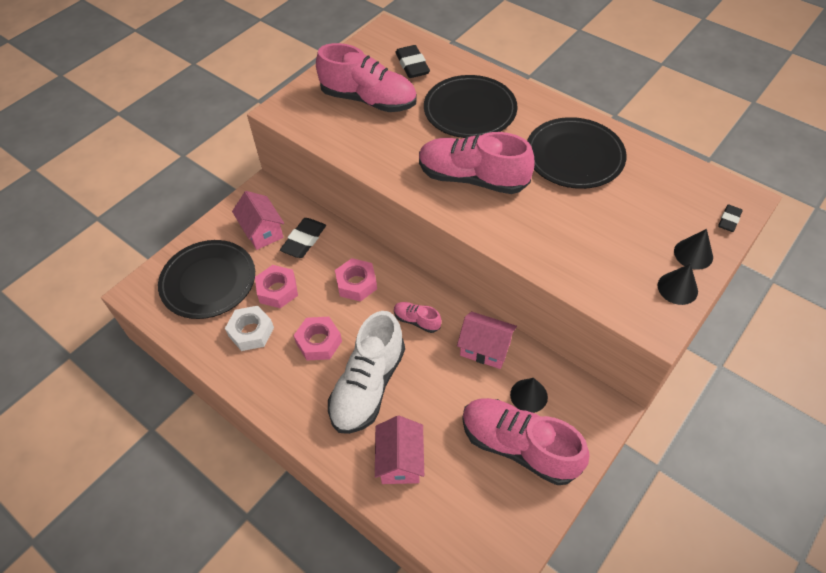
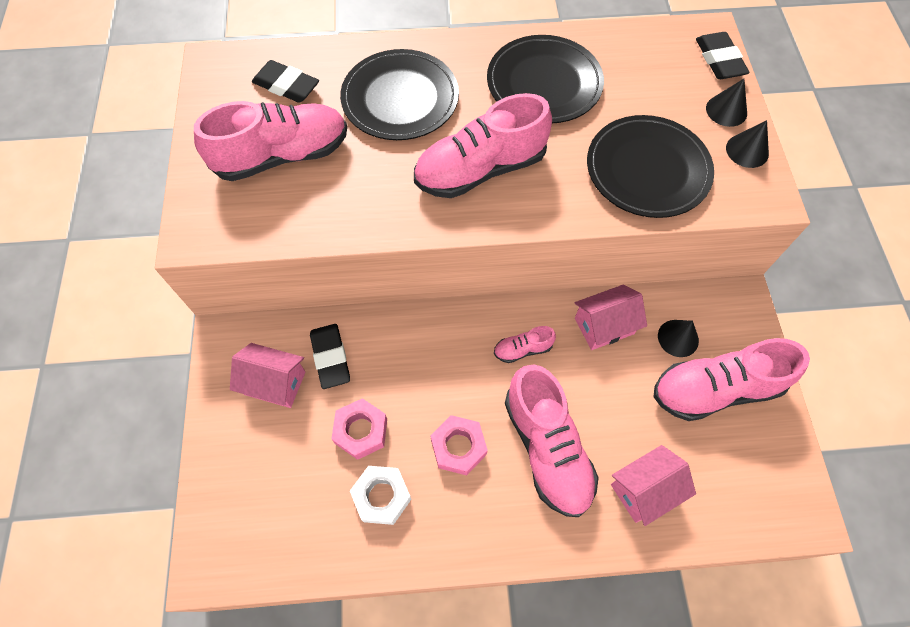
camera: 45 degrees left, 10 degrees up
(208, 281) = (276, 484): black plate -> black plate (647, 169)
(356, 284) = (430, 359): pink nut -> none
(368, 386) = (547, 448): white shoe -> pink shoe
(400, 460) = (644, 490): pink house -> pink house turned 75 degrees counterclockwise
(729, 220) = (719, 60): black eraser -> black eraser, size x1.66

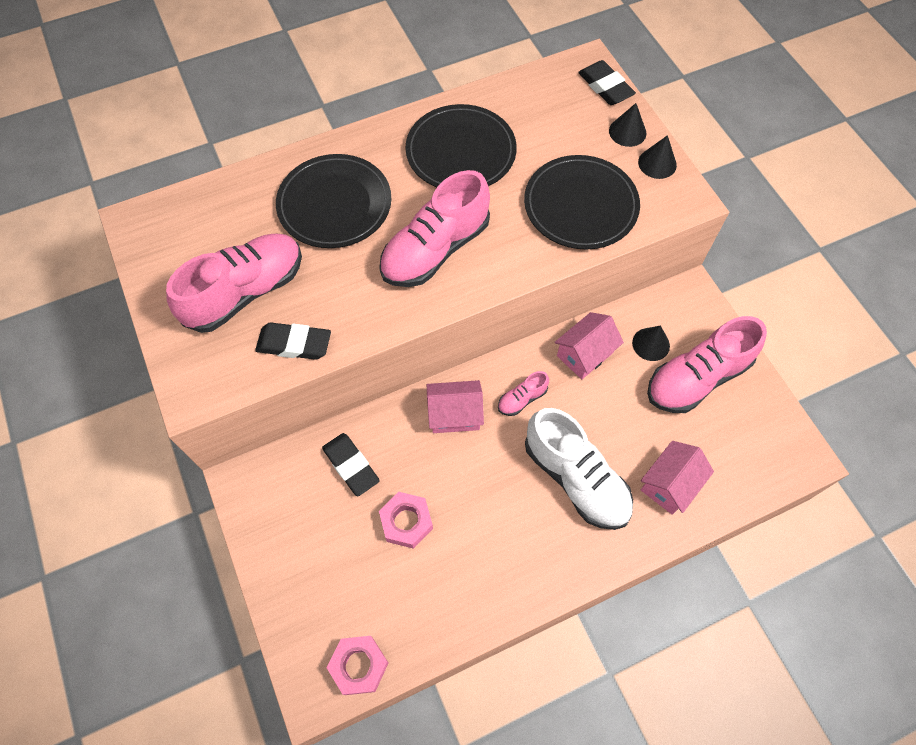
camera: 20 degrees left, 0 degrees up
(275, 383) = (308, 507): pink house -> pink house (455, 414)
(286, 86) = (220, 223): black eraser -> black eraser (294, 344)
(382, 496) = (448, 572): white nut -> none
(458, 447) = (499, 505): pink nut -> pink nut (359, 666)
(547, 448) = (576, 478): pink shoe -> white shoe

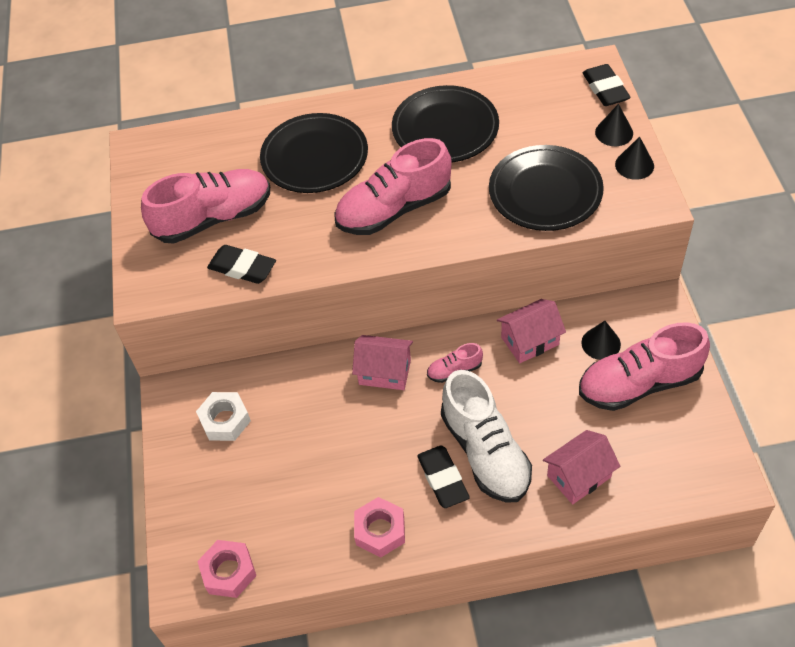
camera: 20 degrees right, 10 degrees down
(307, 500) = (225, 420): none -> white nut
(351, 466) = (274, 398): black eraser -> black eraser (443, 479)
(406, 522) = (310, 457): pink nut -> pink nut (380, 530)

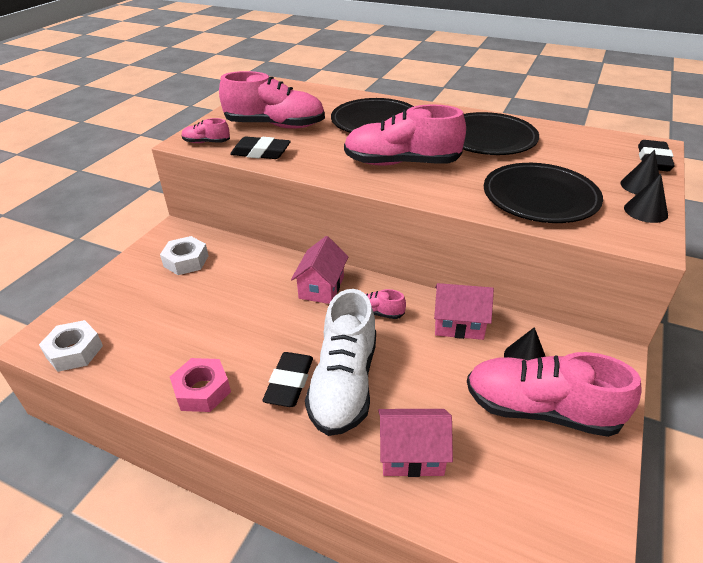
camera: 30 degrees right, 15 degrees down
(167, 284) = (206, 142): none -> pink shoe
(229, 572) = (74, 351): pink nut -> white nut
(242, 268) = (261, 153): black eraser -> black eraser turned 45 degrees counterclockwise
(385, 372) = (321, 287): pink house -> pink house turned 60 degrees clockwise

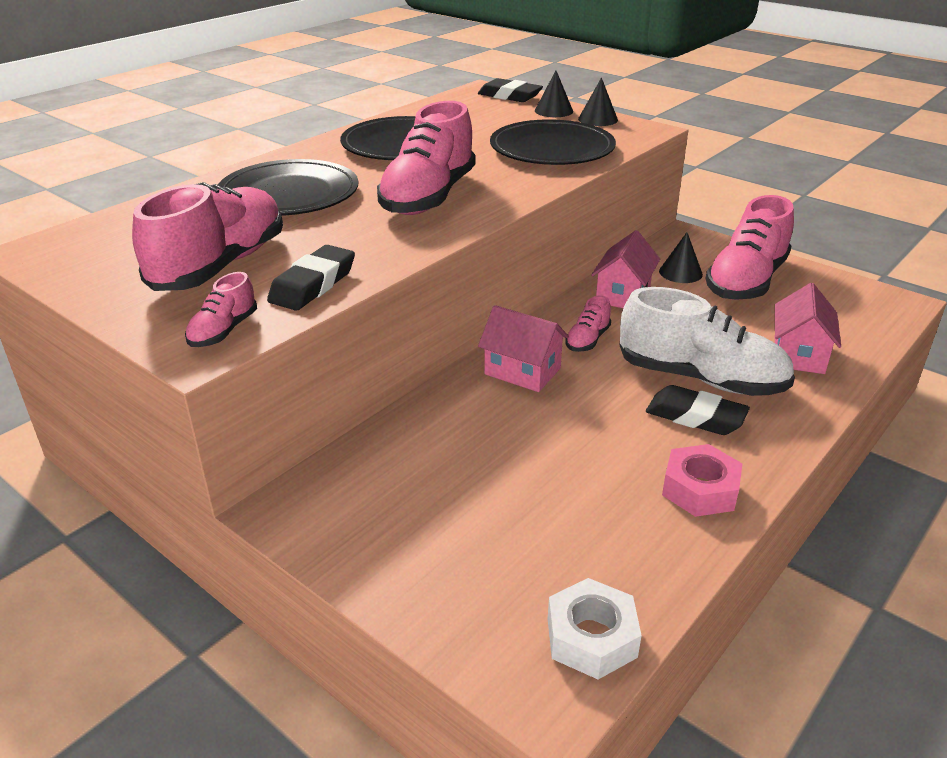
camera: 75 degrees left, 5 degrees down
(186, 261) = (391, 496): white nut -> none

